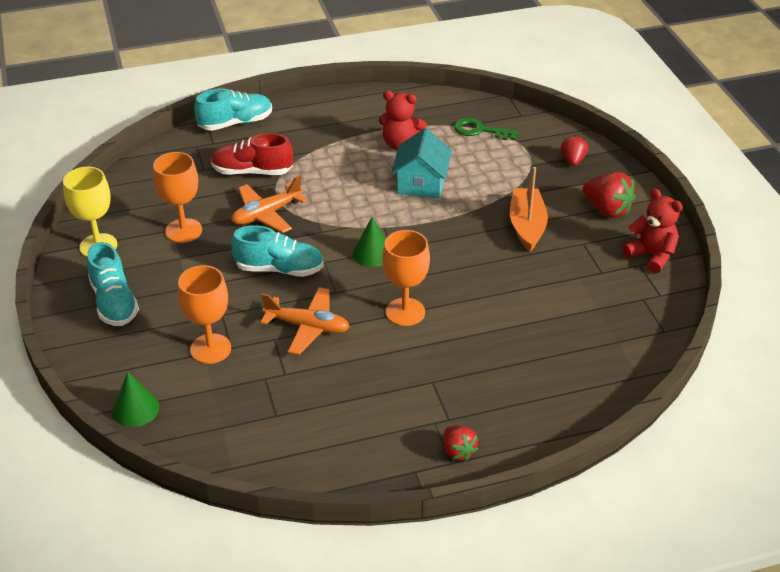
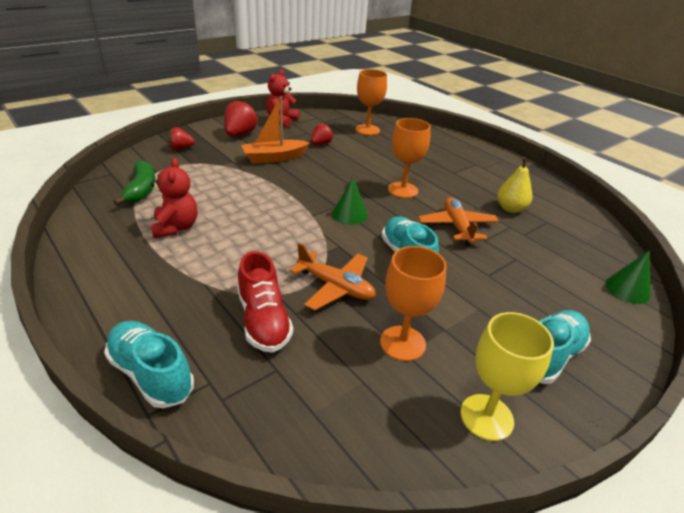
camera: 115 degrees left, 5 degrees down
(210, 349) = (529, 269): orange goblet -> orange goblet (367, 130)
(319, 394) = (510, 209): none -> yellow pear
(421, 183) = (239, 207): turquoise house -> none
(458, 451) = (494, 158): red strawberry -> red strawberry (321, 144)
(480, 130) = (141, 190): green key -> green banana

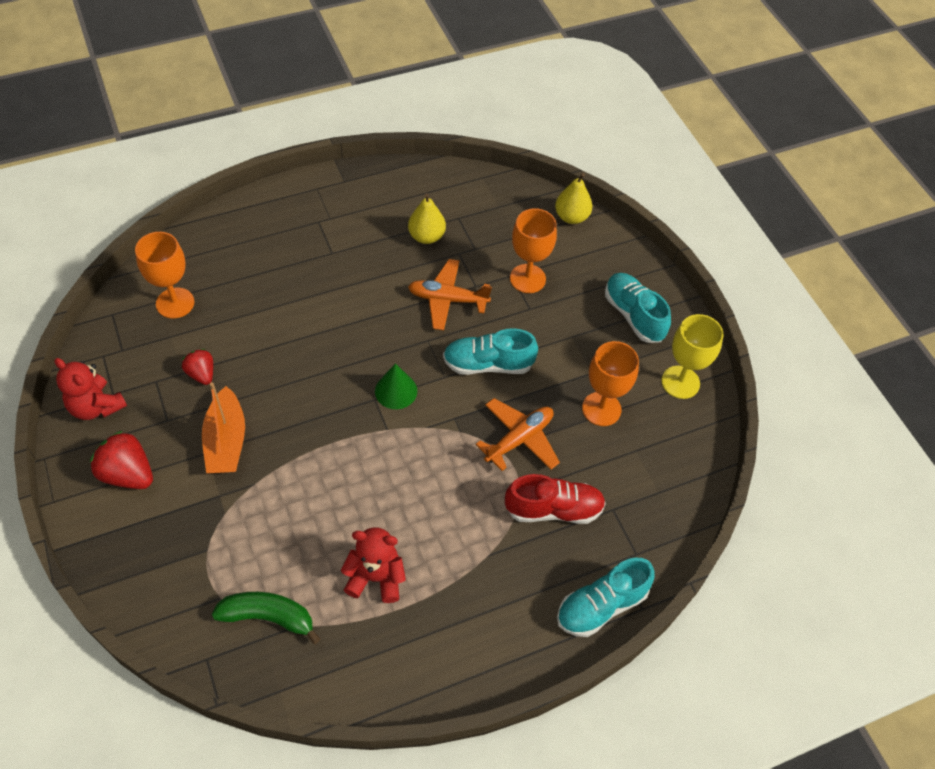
camera: 75 degrees left, 20 degrees up
(180, 148) = (151, 562): red strawberry -> none
(403, 190) = (358, 321): orange goblet -> orange goblet (527, 278)
(627, 289) = (571, 217): green cone -> yellow pear

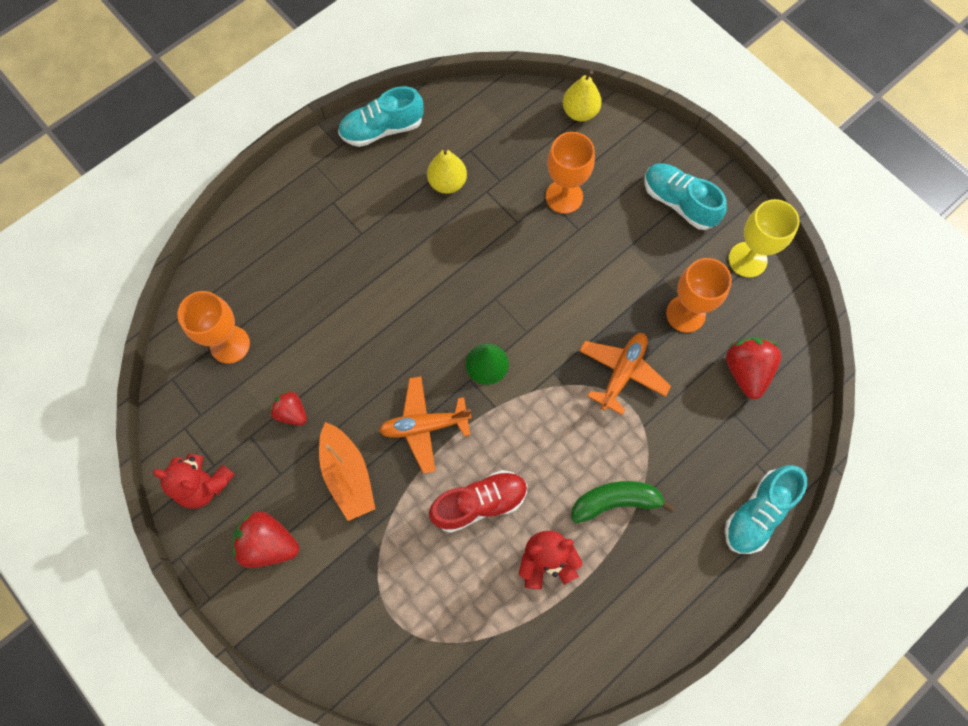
camera: 15 degrees left, 15 degrees up
(268, 617) = (465, 636): green banana -> green banana (616, 501)
(447, 299) = (496, 247): orange plane -> orange plane (424, 426)
(488, 364) = (562, 304): turquoise shoe -> turquoise shoe (382, 129)
(553, 509) = (680, 433): red shoe -> red shoe (479, 503)
(640, 476) = (746, 371): none -> red strawberry

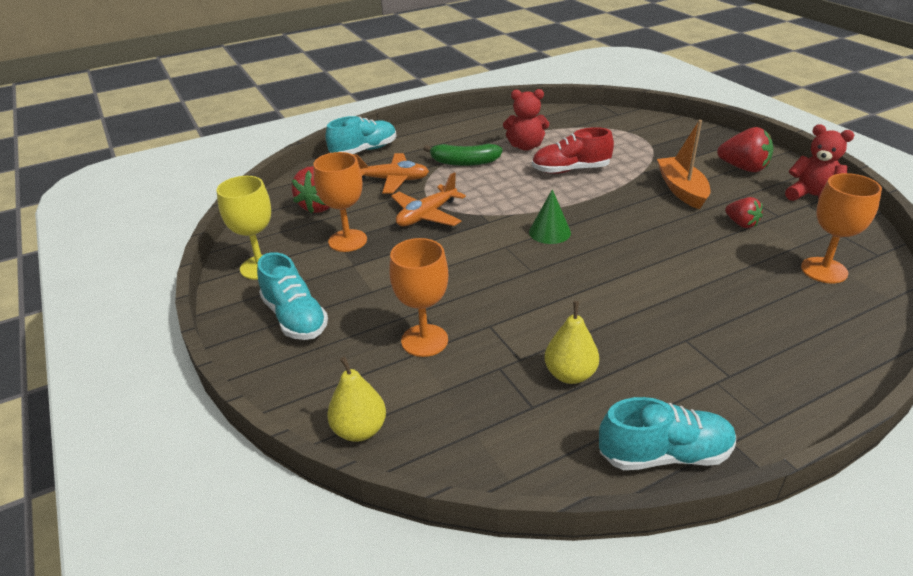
camera: 165 degrees left, 35 degrees down
(424, 426) = (613, 206): orange plane -> orange plane (393, 180)

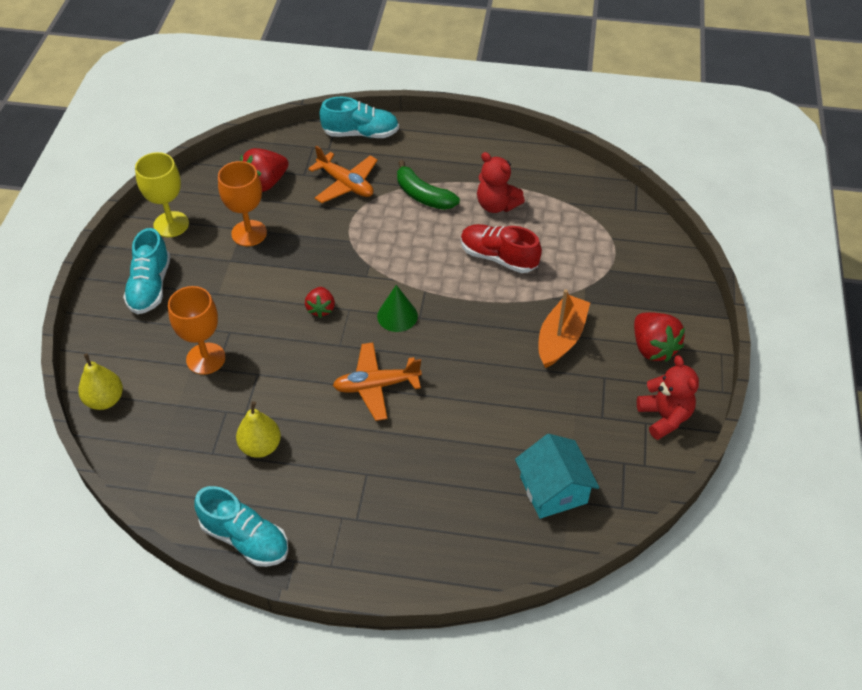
camera: 35 degrees right, 15 degrees up
(426, 215) = (329, 241): orange plane -> orange plane (376, 386)
(741, 224) = (557, 405): red strawberry -> red strawberry (321, 309)
(824, 270) = (553, 490): orange goblet -> turquoise house

